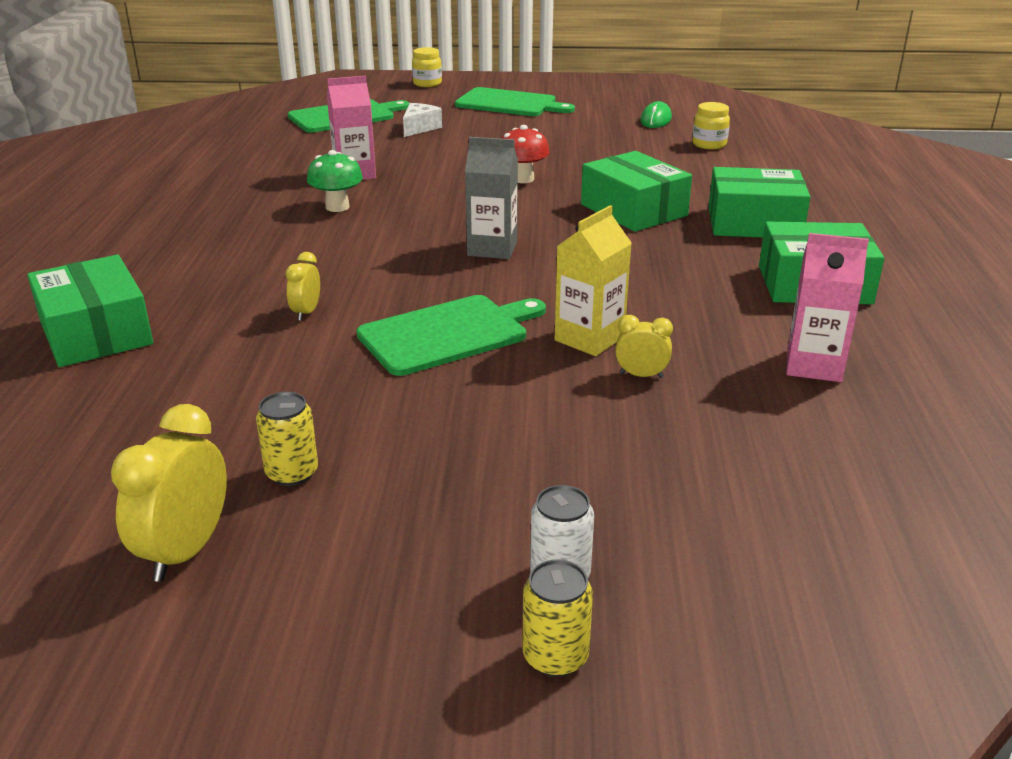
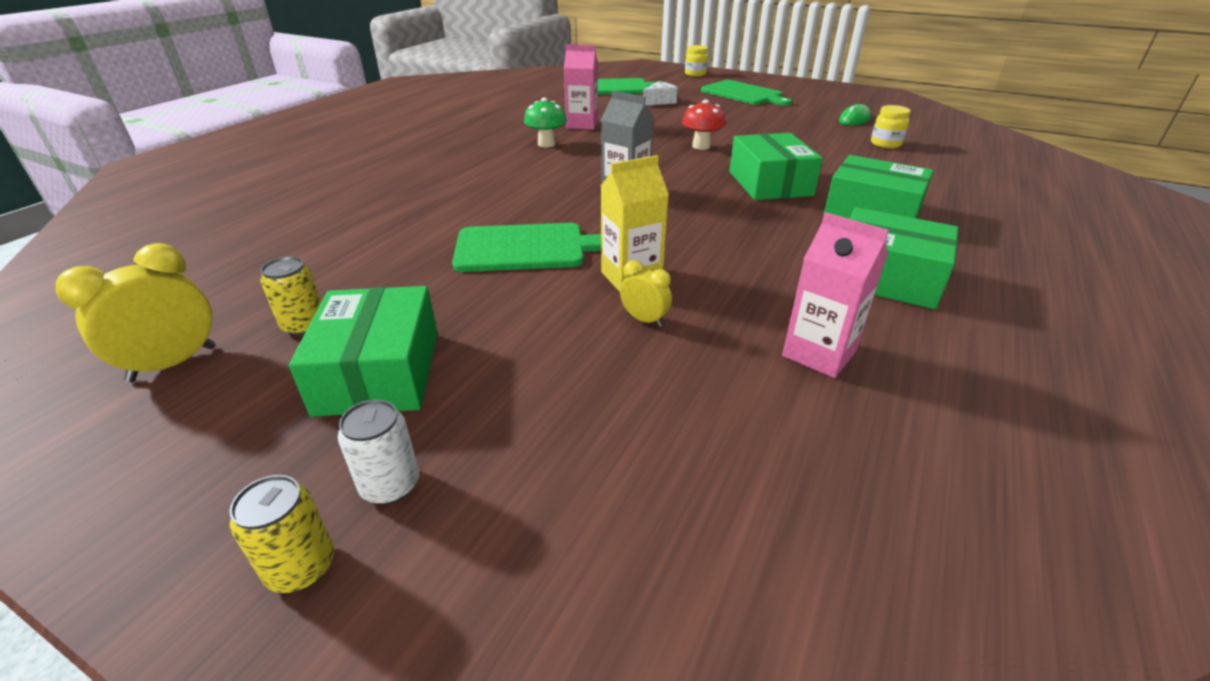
camera: 25 degrees right, 5 degrees up
(95, 333) = (308, 196): green box -> green box (379, 372)
(306, 312) = (446, 211): yellow clock -> none

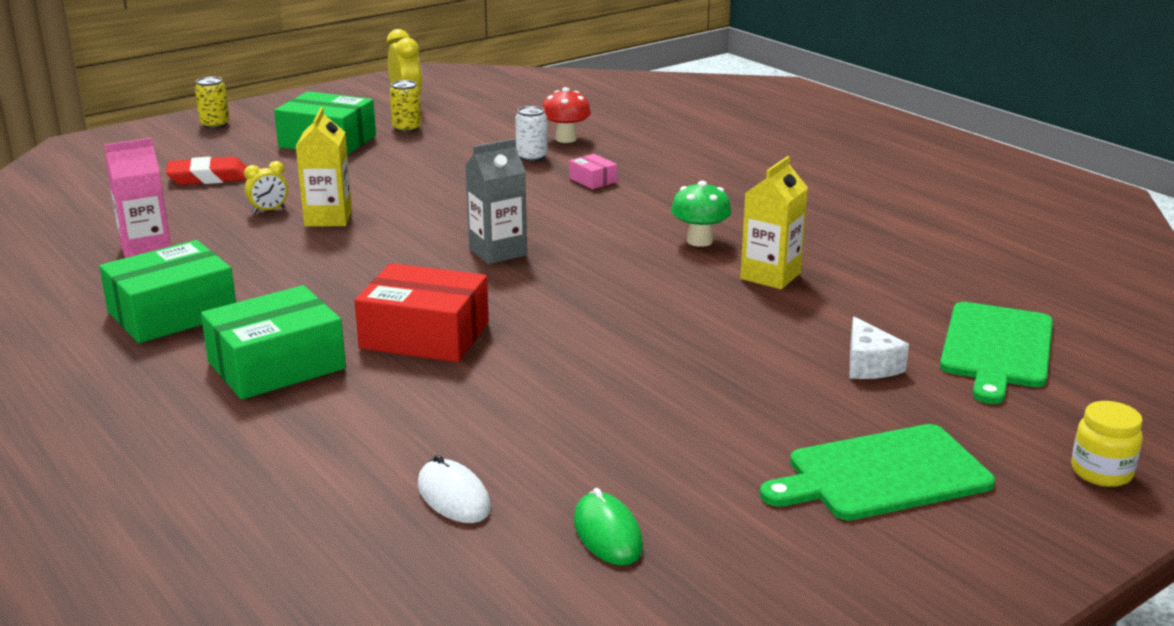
camera: 115 degrees right, 10 degrees down
(390, 485) = (234, 139): white can -> white can (532, 157)
(448, 190) = (593, 180): none -> pink box
(526, 248) = (429, 193): green cutting board -> none
(582, 124) = (770, 276): pink carton -> yellow carton
(582, 421) = (208, 177): none -> red eraser
(701, 146) = (599, 333): red mushroom -> red mushroom (566, 139)
(770, 183) = (424, 335): green box -> red box
(885, 144) = (453, 497): yellow jar -> white mouse

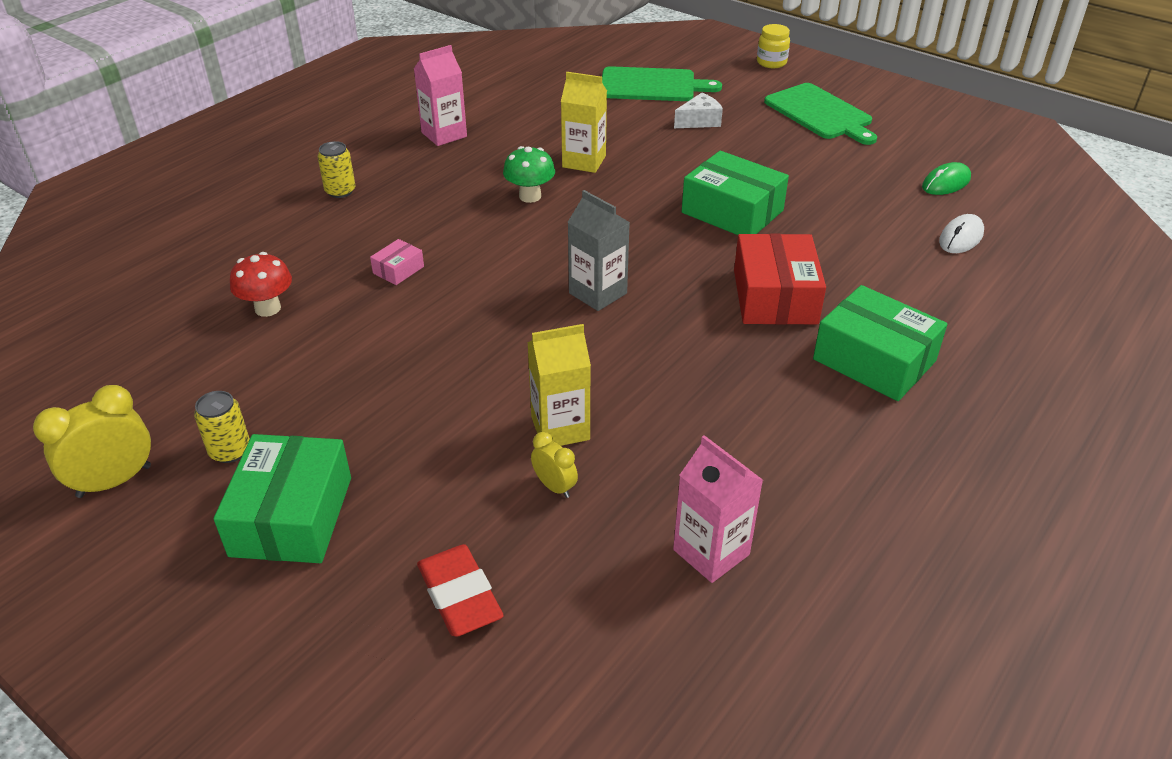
camera: 105 degrees left, 15 degrees up
(172, 313) = (834, 462): green box -> green box (732, 212)
(215, 124) = (212, 695): yellow can -> yellow can (340, 191)
(532, 157) = (333, 321): white can -> none
(858, 212) = (444, 134): none -> pink carton

